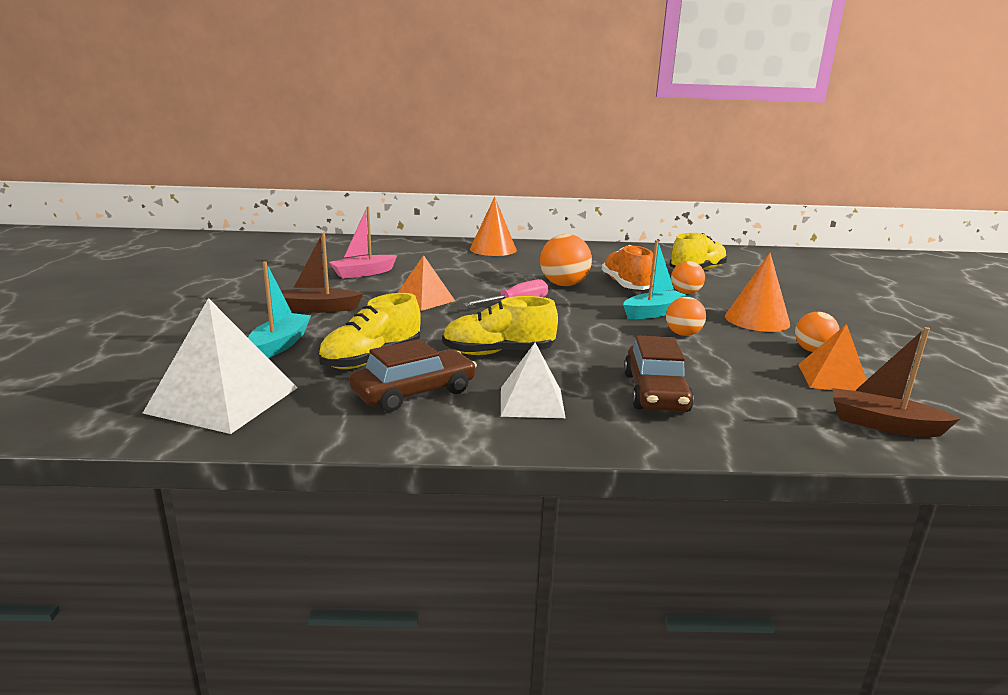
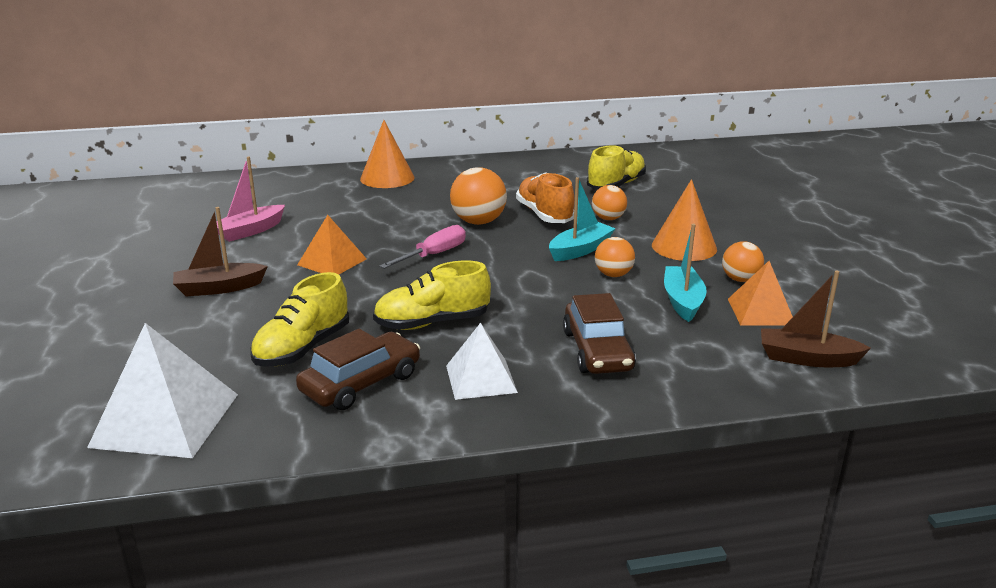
camera: 10 degrees left, 5 degrees up
(279, 345) = (195, 343): turquoise boat -> turquoise boat (682, 301)

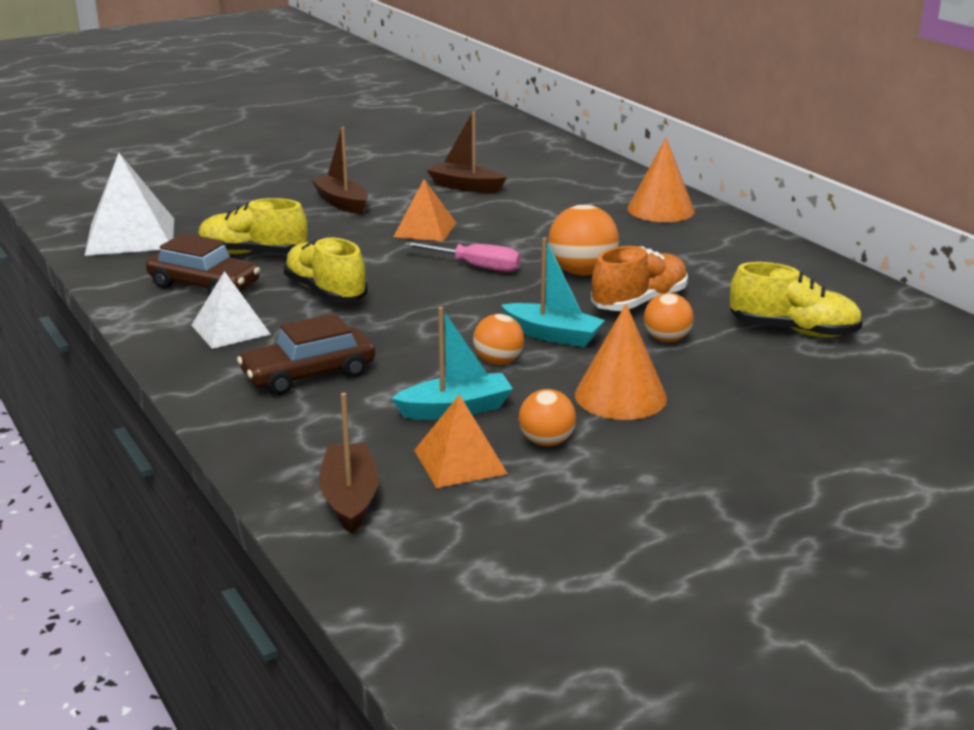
camera: 70 degrees right, 0 degrees up
(250, 231) = (465, 186): pink boat -> brown boat

